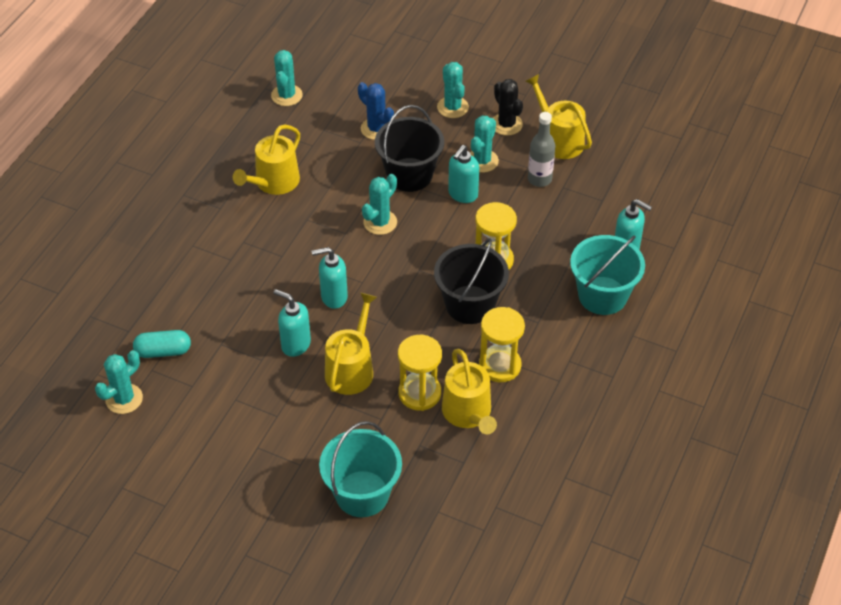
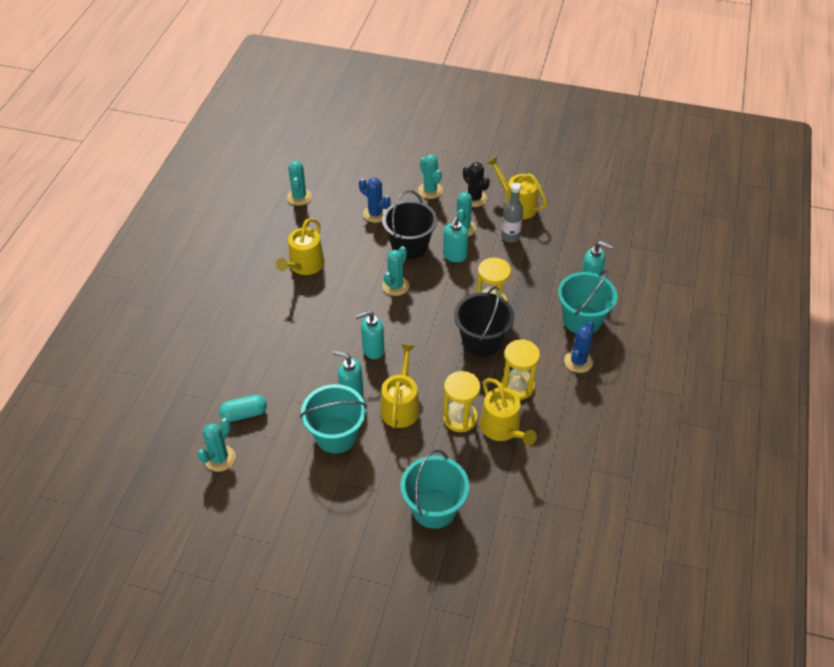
camera: 10 degrees left, 0 degrees up
(266, 392) = (336, 435): none -> turquoise bucket
(583, 346) = (578, 361): none -> blue cactus

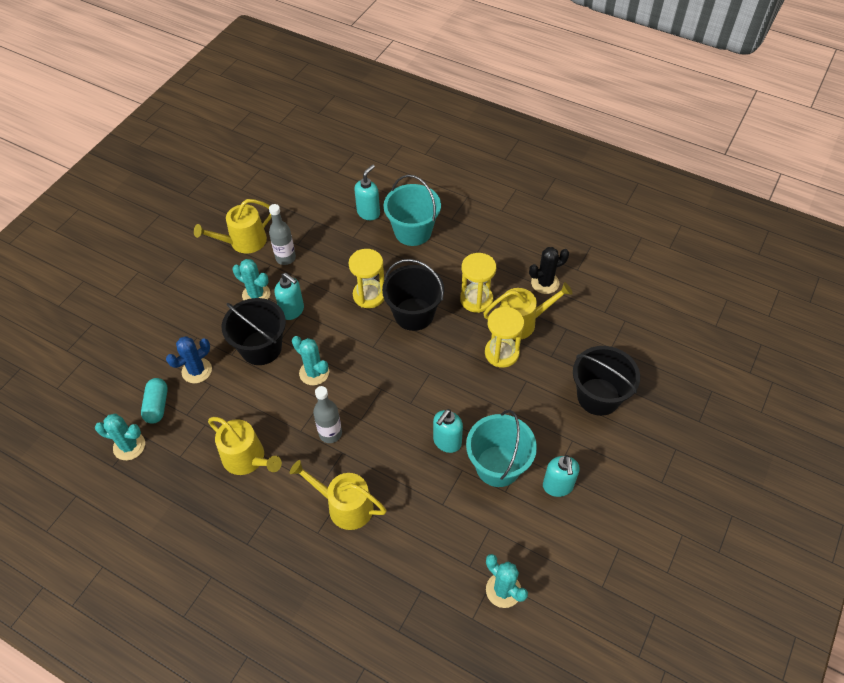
camera: 75 degrees left, 5 degrees up
(244, 414) = (448, 556): turquoise capsule -> turquoise capsule (157, 405)
(339, 311) = (330, 433): none -> grey bottle
(373, 350) = (396, 411): turquoise soap dispenser -> turquoise soap dispenser (557, 486)
(401, 406) = (475, 400): yellow watering can -> yellow watering can (345, 506)
(430, 190) = (185, 311): turquoise cactus -> none
(434, 508) = (598, 396): turquoise bucket -> black bucket
(474, 198) = (217, 274): black cactus -> black cactus (545, 283)
(578, 361) = (460, 247): blue cactus -> none

